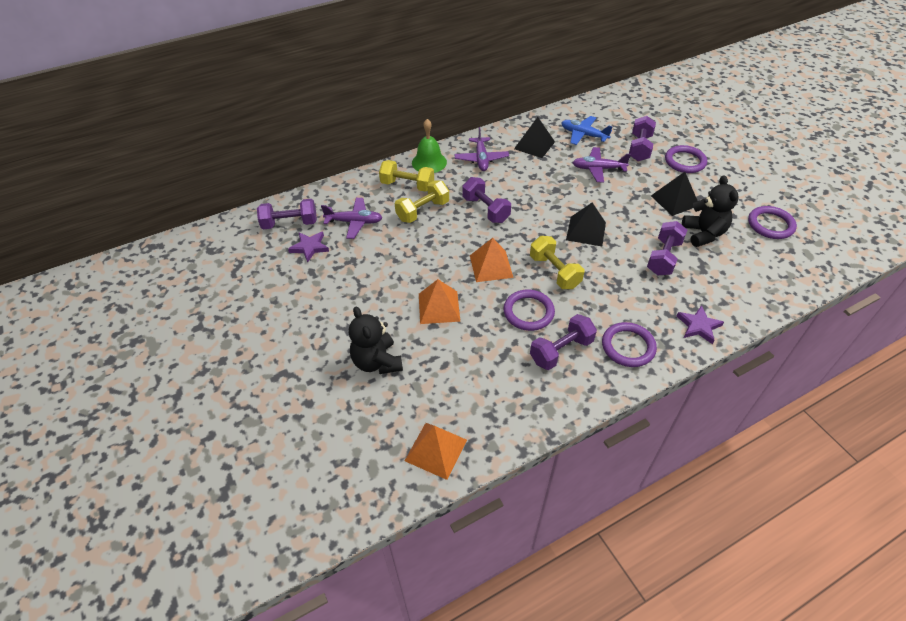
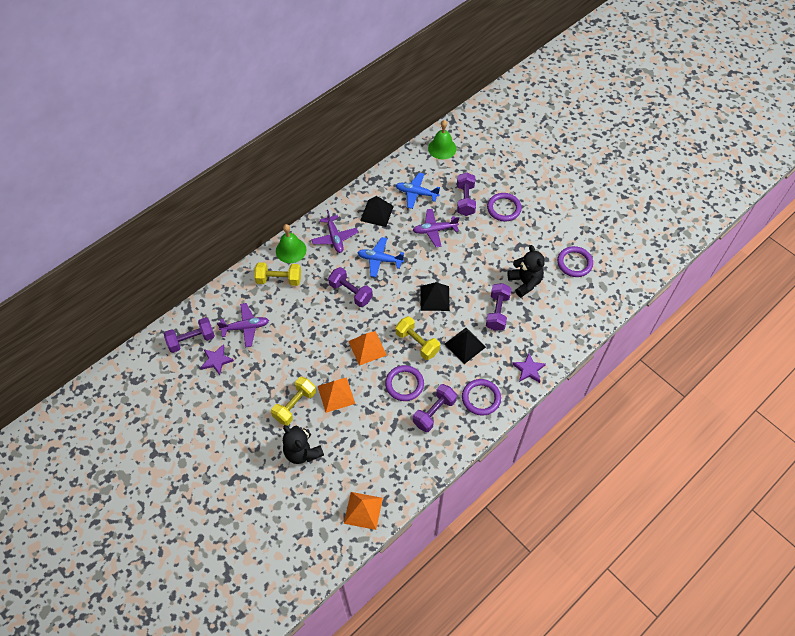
camera: 15 degrees left, 10 degrees up
(422, 211) = (299, 304): yellow dumbbell -> yellow dumbbell (295, 405)
(527, 185) = (380, 260): none -> blue plane
(620, 102) = (442, 148): none -> green bell
(674, 200) = (500, 252): black pyramid -> black pyramid (465, 345)

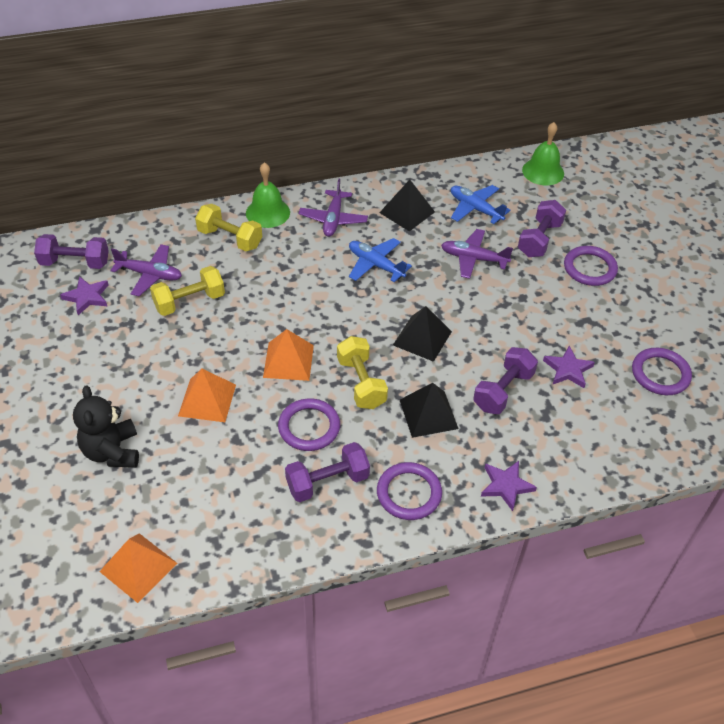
camera: 25 degrees right, 10 degrees down
(295, 405) = (144, 390): yellow dumbbell -> yellow dumbbell (189, 301)
(350, 292) = (311, 287): purple dumbbell -> none
(525, 282) = (568, 369): black teddy bear -> purple star

